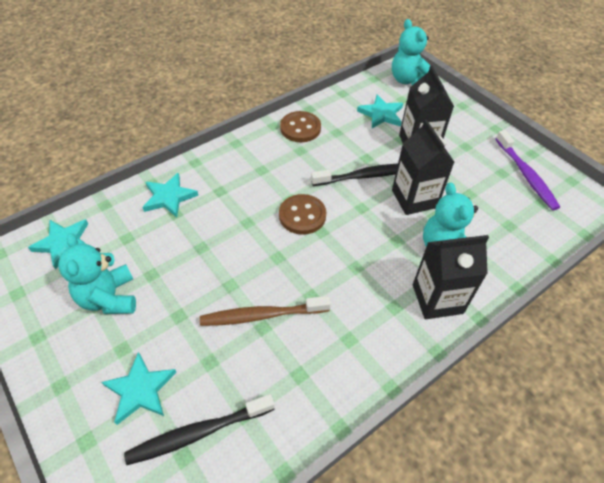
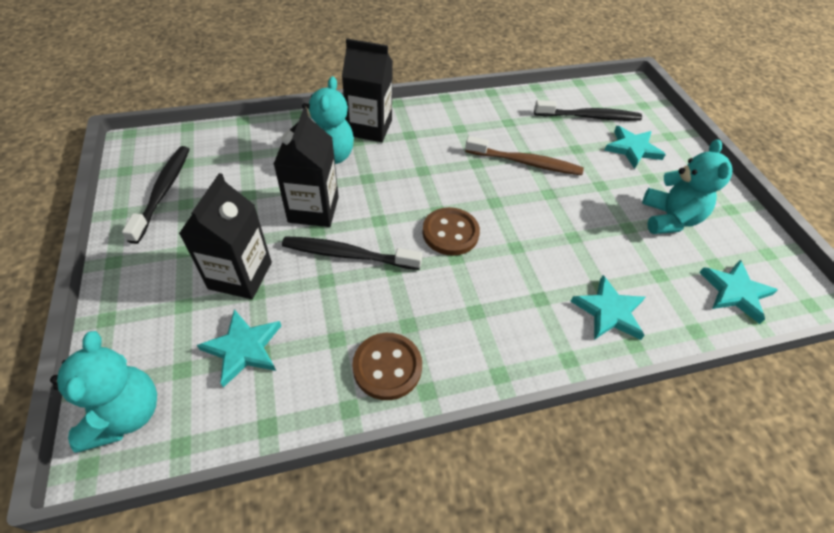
camera: 160 degrees left, 0 degrees up
(526, 175) = (163, 192): purple toothbrush -> black toothbrush

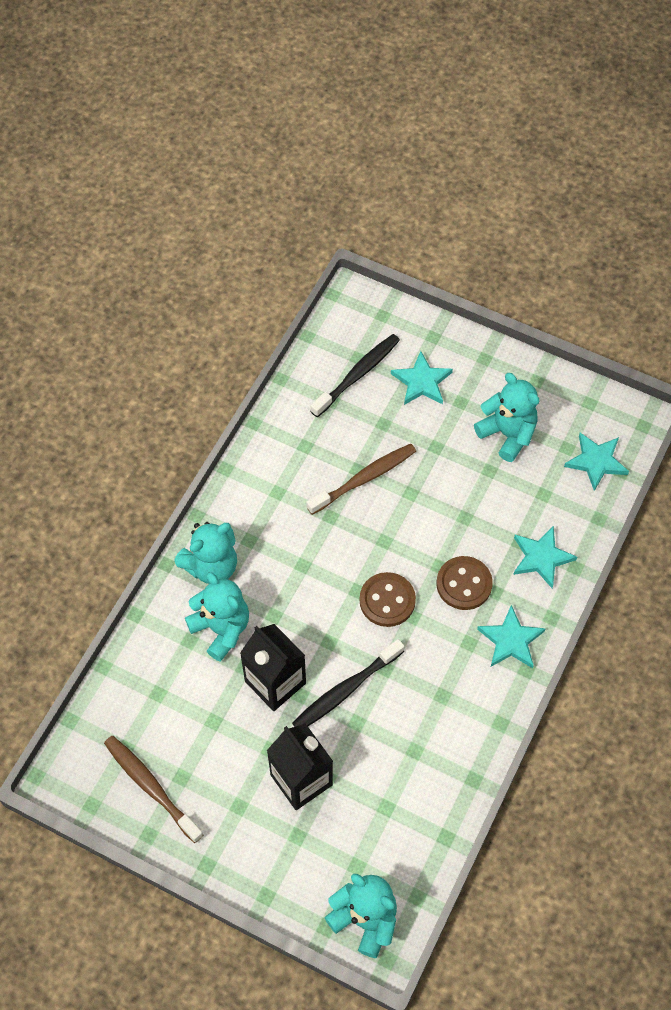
camera: 45 degrees left, 10 degrees up
(163, 192) = (151, 787): black toothbrush -> brown toothbrush
(243, 348) = (372, 816): turquoise star -> turquoise star (510, 640)
(369, 128) = (211, 566): black carton -> turquoise teddy bear
(387, 367) = (464, 734): brown button -> brown button (464, 584)

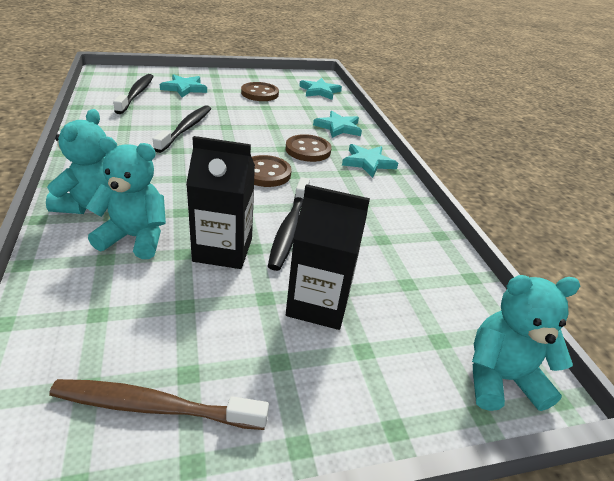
camera: 45 degrees left, 25 degrees down
(364, 478) = (186, 129): brown toothbrush -> black toothbrush
(507, 434) = (259, 93): turquoise teddy bear -> brown button

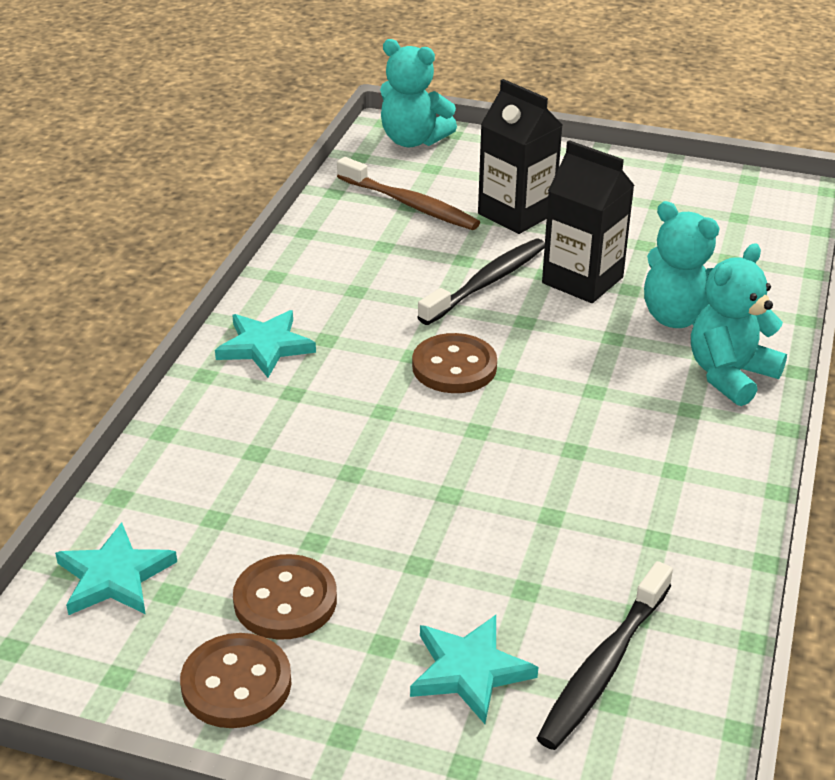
camera: 145 degrees left, 0 degrees up
(154, 407) = (690, 194): brown toothbrush -> brown toothbrush (410, 204)
(186, 129) = (535, 503): black toothbrush -> none
(308, 150) = (341, 395): brown button -> brown button (236, 684)
(338, 127) = (219, 437): turquoise star -> none

